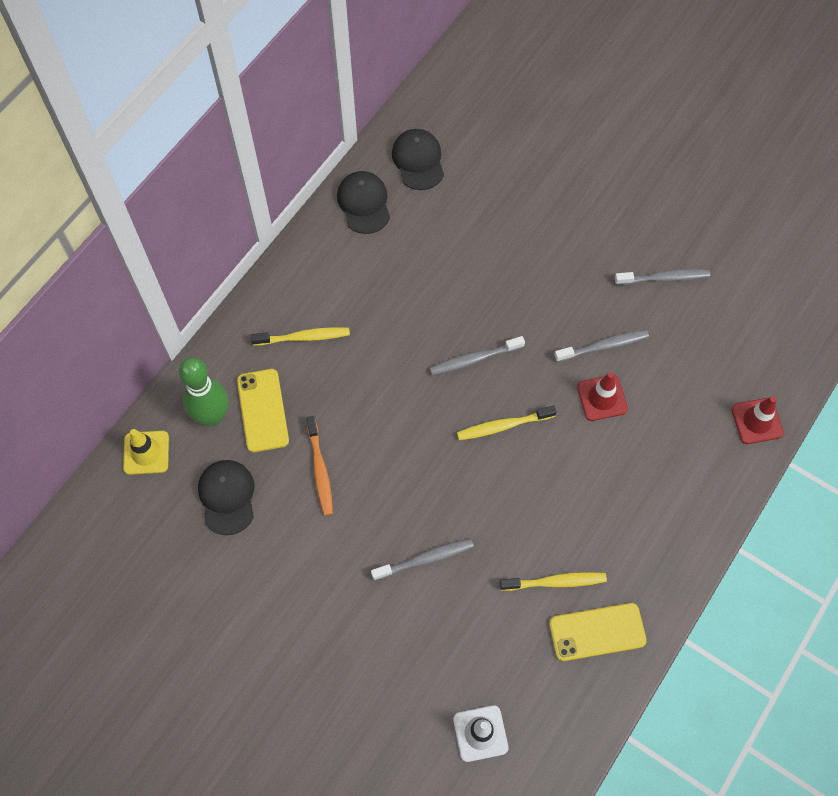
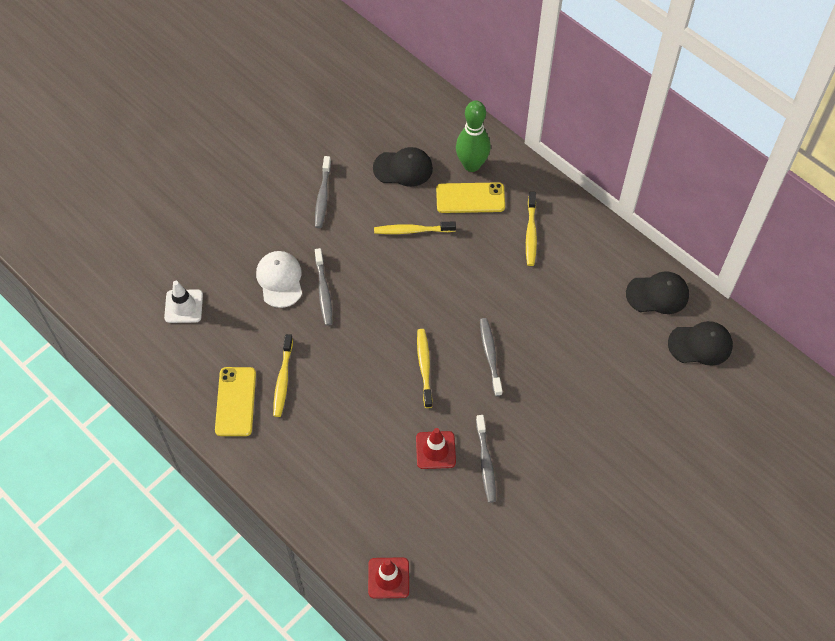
camera: 100 degrees right, 5 degrees down
(146, 452) = (449, 121): yellow traffic cone -> none
(320, 469) = (412, 230): orange toothbrush -> yellow toothbrush
(418, 617) = (280, 280): none -> white cap
(663, 278) = (548, 532): grey toothbrush -> grey toothbrush (323, 196)

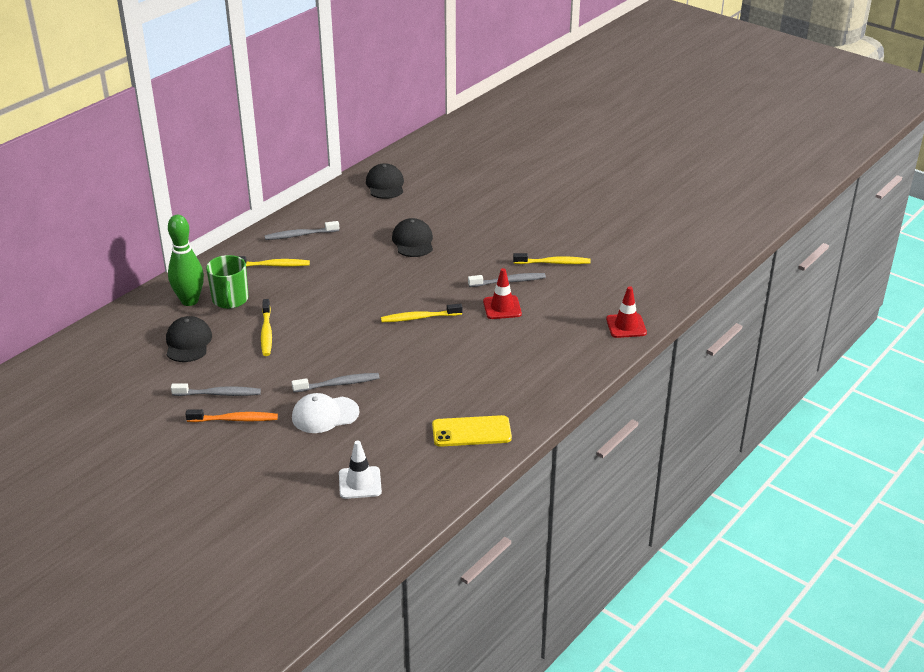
camera: 95 degrees left, 25 degrees down
(283, 379) = (442, 402): yellow toothbrush -> yellow toothbrush (553, 263)
(284, 210) = (234, 419): none -> orange toothbrush
(470, 198) = (230, 300): yellow phone -> green mug
(490, 356) = (404, 283): grey toothbrush -> grey toothbrush (300, 235)
(657, 294) = (338, 203): black cap -> black cap (413, 241)

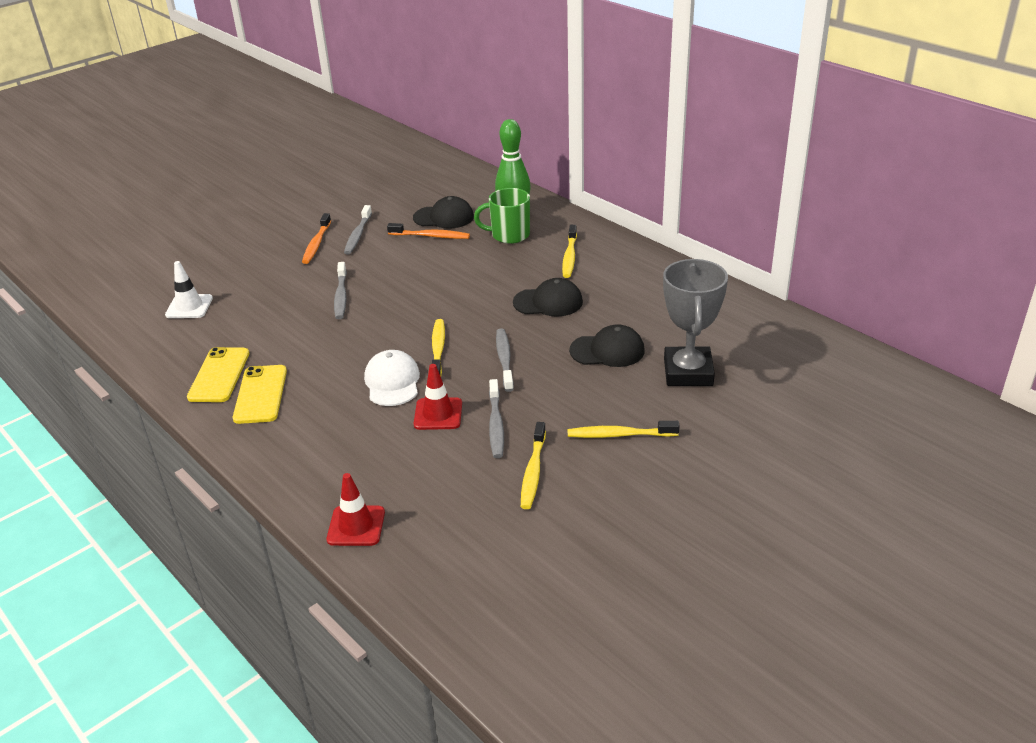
camera: 100 degrees right, 0 degrees up
(227, 346) = (430, 236): none -> orange toothbrush
(266, 332) = (445, 256): yellow toothbrush -> yellow toothbrush (620, 435)
(300, 235) = (631, 272): grey toothbrush -> grey toothbrush (504, 360)
(325, 415) = (297, 288): white cap -> white cap (392, 382)
(385, 185) = (755, 333): black cap -> black cap (548, 302)
(435, 210) = (688, 372): none -> grey trophy
(494, 400) = (261, 394): none -> yellow phone

